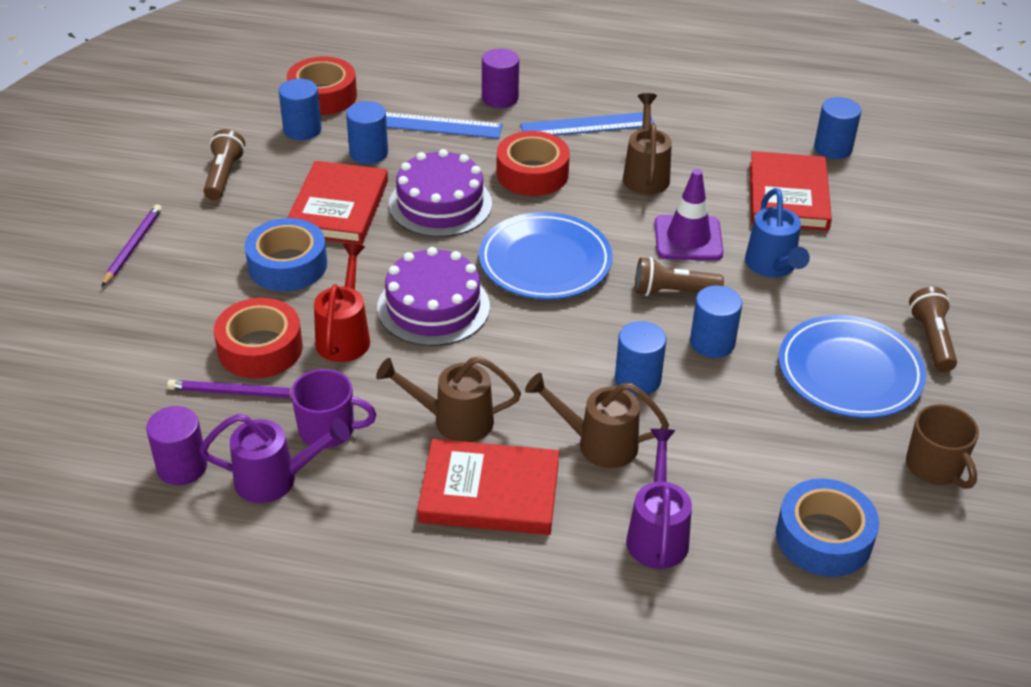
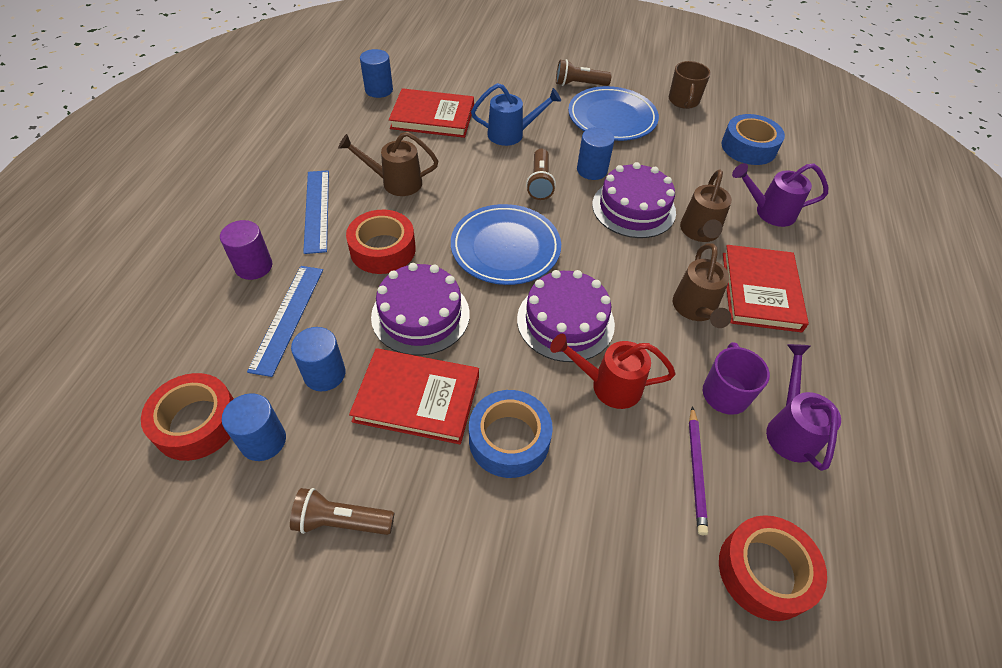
camera: 90 degrees left, 10 degrees up
(132, 247) = (474, 616): purple pencil -> none
(182, 467) = (798, 508): purple cylinder -> none
(260, 348) = (634, 455): red tape -> red tape (764, 571)
(637, 379) = (633, 208): blue cylinder -> purple cake
(688, 238) = (479, 169): purple traffic cone -> none
(935, 467) = (683, 101): brown mug -> brown mug turned 120 degrees clockwise

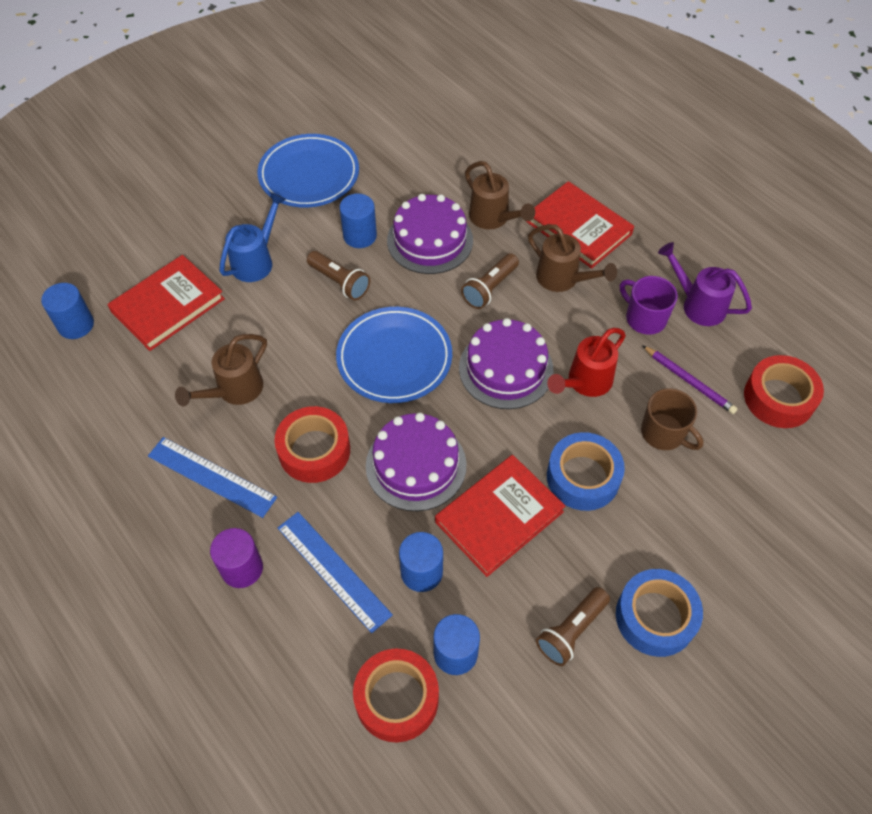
camera: 50 degrees left, 5 degrees up
(579, 84) = (239, 164): brown flashlight -> brown flashlight (490, 288)
(683, 101) = (338, 111): brown mug -> brown mug (664, 433)
(748, 147) = (434, 116): blue tape -> blue tape (655, 617)
(769, 212) = (511, 160): purple watering can -> none

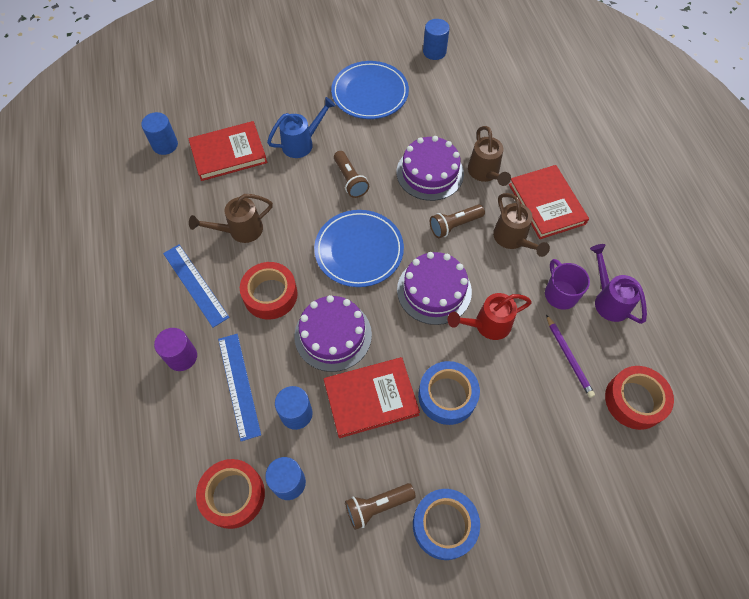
camera: 25 degrees right, 5 degrees up
(360, 236) = (382, 151): blue cylinder -> blue cylinder (434, 52)
(664, 433) = (527, 389): brown mug -> none

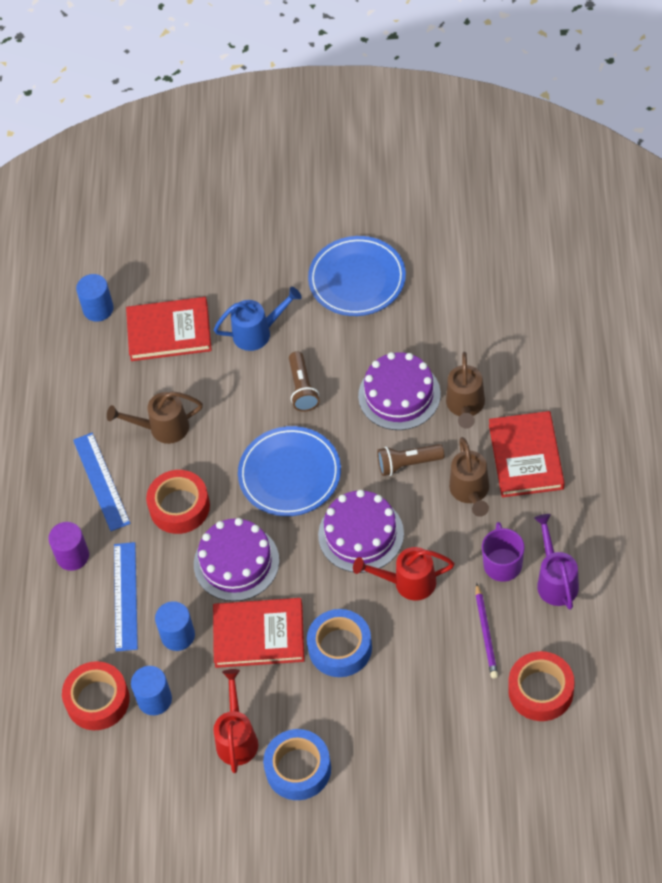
camera: 20 degrees right, 5 degrees down
(377, 506) = (237, 738): brown flashlight -> red watering can
(434, 52) = (455, 234): blue cylinder -> none

